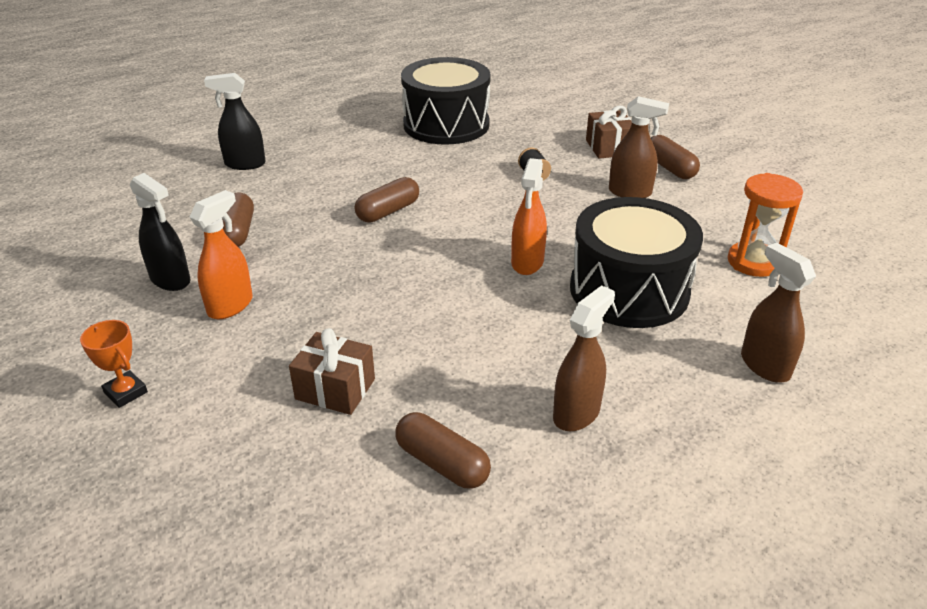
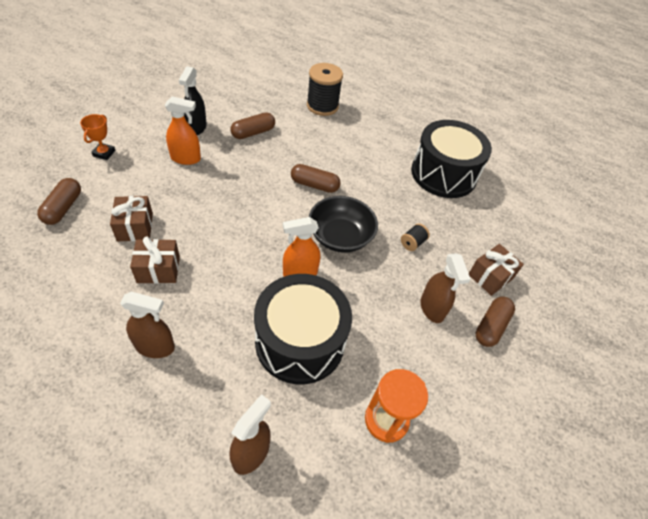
camera: 55 degrees right, 15 degrees up
(245, 164) = (322, 106): black spray bottle -> black spool
(439, 382) = (158, 269): none -> brown gift
(442, 463) = (91, 294): brown capsule -> brown capsule (63, 208)
(489, 218) = (340, 237): none -> black bowl

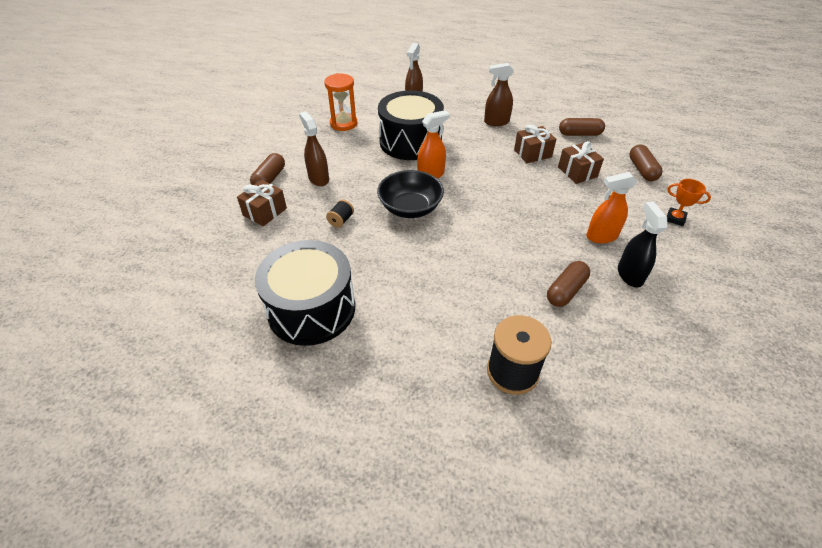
camera: 170 degrees right, 5 degrees down
(104, 153) = (675, 218): orange trophy -> orange trophy turned 60 degrees counterclockwise
(314, 185) = (458, 248): brown capsule -> brown capsule (579, 134)

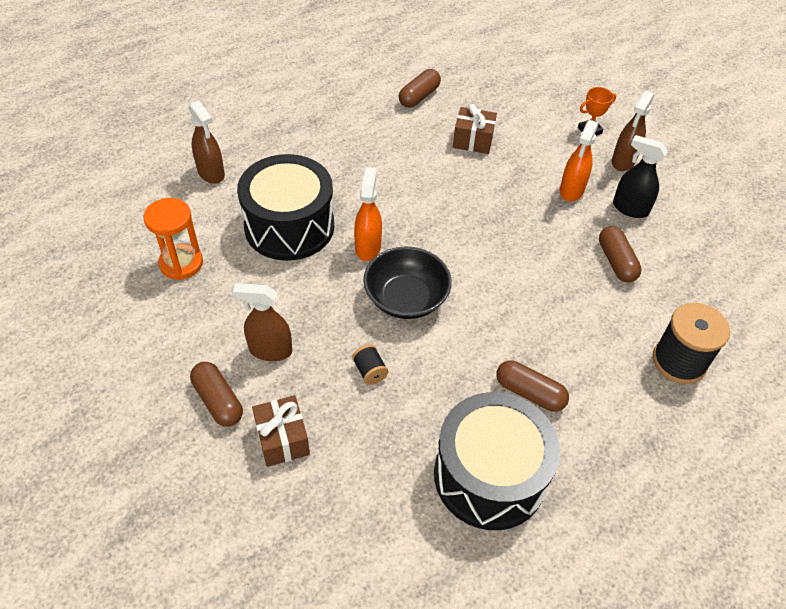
camera: 55 degrees left, 5 degrees up
(496, 122) = (332, 137): brown spray bottle -> brown spray bottle (623, 161)
(532, 153) = (413, 149): brown gift -> none
(642, 170) = (511, 100): brown capsule -> brown capsule (529, 393)

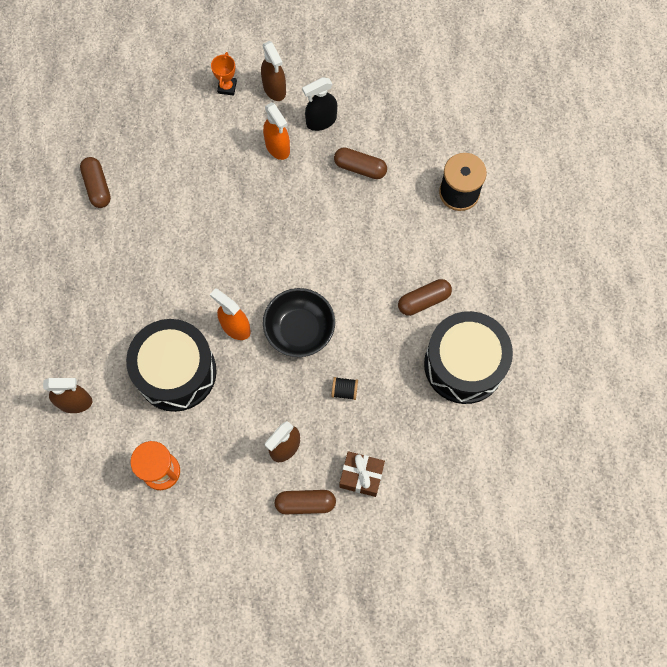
camera: 55 degrees left, 20 degrees up
(473, 140) = (178, 180): brown gift -> none

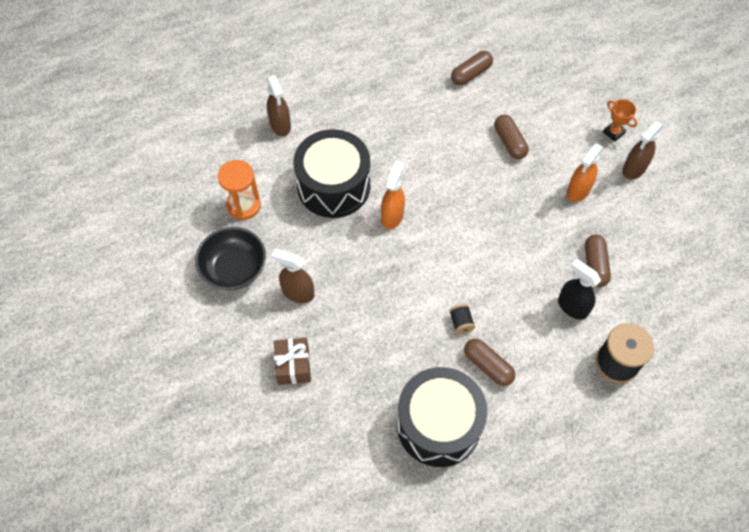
camera: 70 degrees right, 10 degrees down
(227, 87) = (613, 132): orange trophy -> orange trophy turned 60 degrees clockwise
(299, 329) = (412, 267): black bowl -> black bowl (234, 268)
(305, 503) = (252, 326): brown capsule -> brown capsule (509, 142)
(321, 121) = (624, 217): black spray bottle -> black spray bottle (572, 307)
(344, 390) = (369, 324): black spool -> black spool (461, 323)

